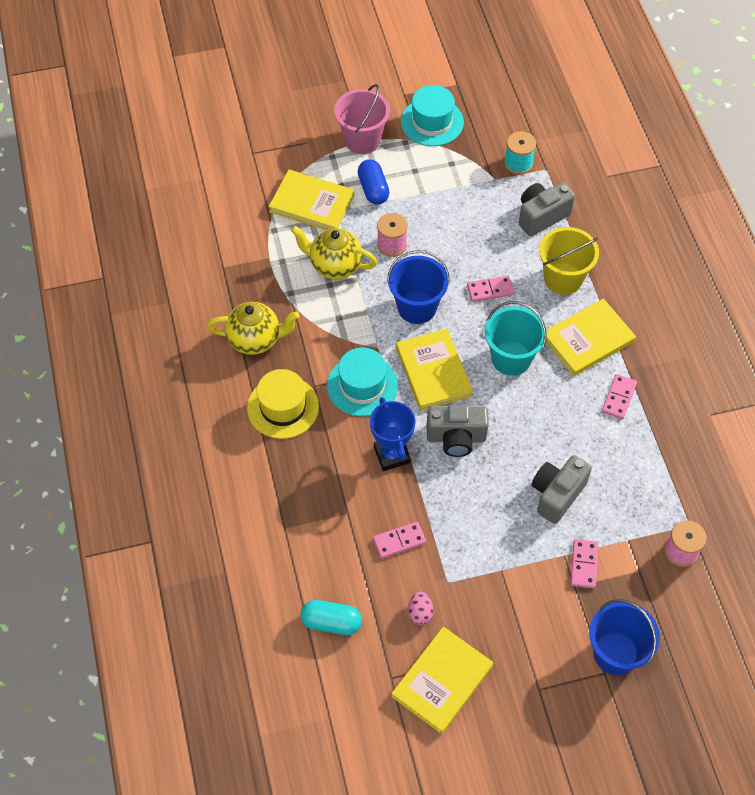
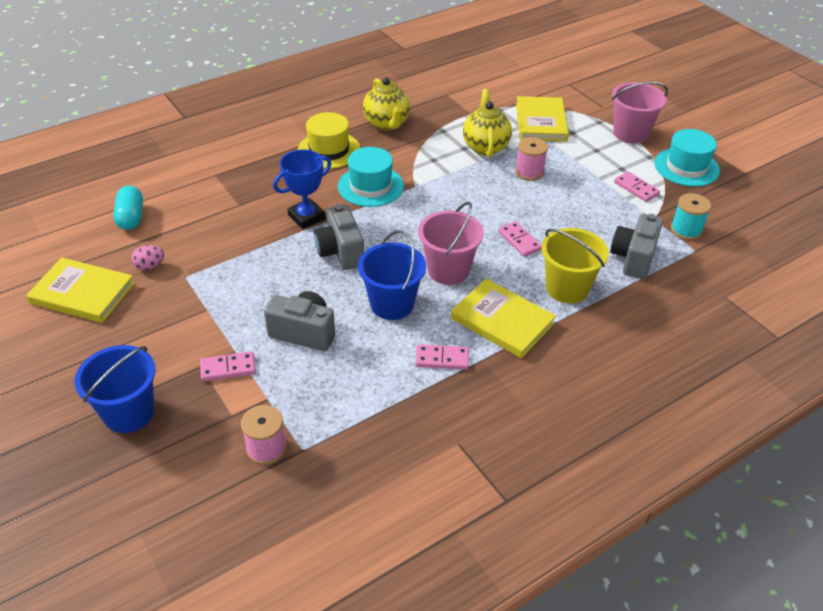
camera: 70 degrees right, 15 degrees down
(373, 189) = (581, 150): blue capsule -> none
(399, 541) = (220, 239): pink domino -> pink domino (636, 188)
(417, 307) = (471, 200): blue bucket -> blue bucket (392, 304)
(433, 372) = (406, 223): yellow book -> none
(511, 358) = (448, 270): turquoise bucket -> pink bucket
(541, 216) = (633, 258): grey camera -> grey camera turned 105 degrees counterclockwise

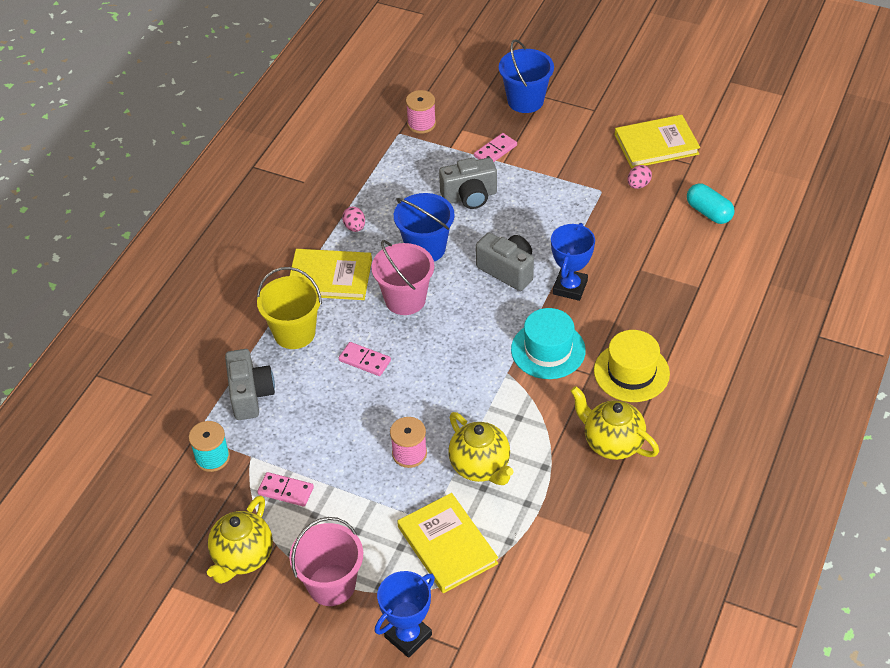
camera: 150 degrees right, 5 degrees up
(442, 359) = (355, 227): pink domino -> pink egg
(596, 98) = (408, 636): none -> blue trophy
(686, 167) = (243, 557): turquoise hat -> yellow teapot

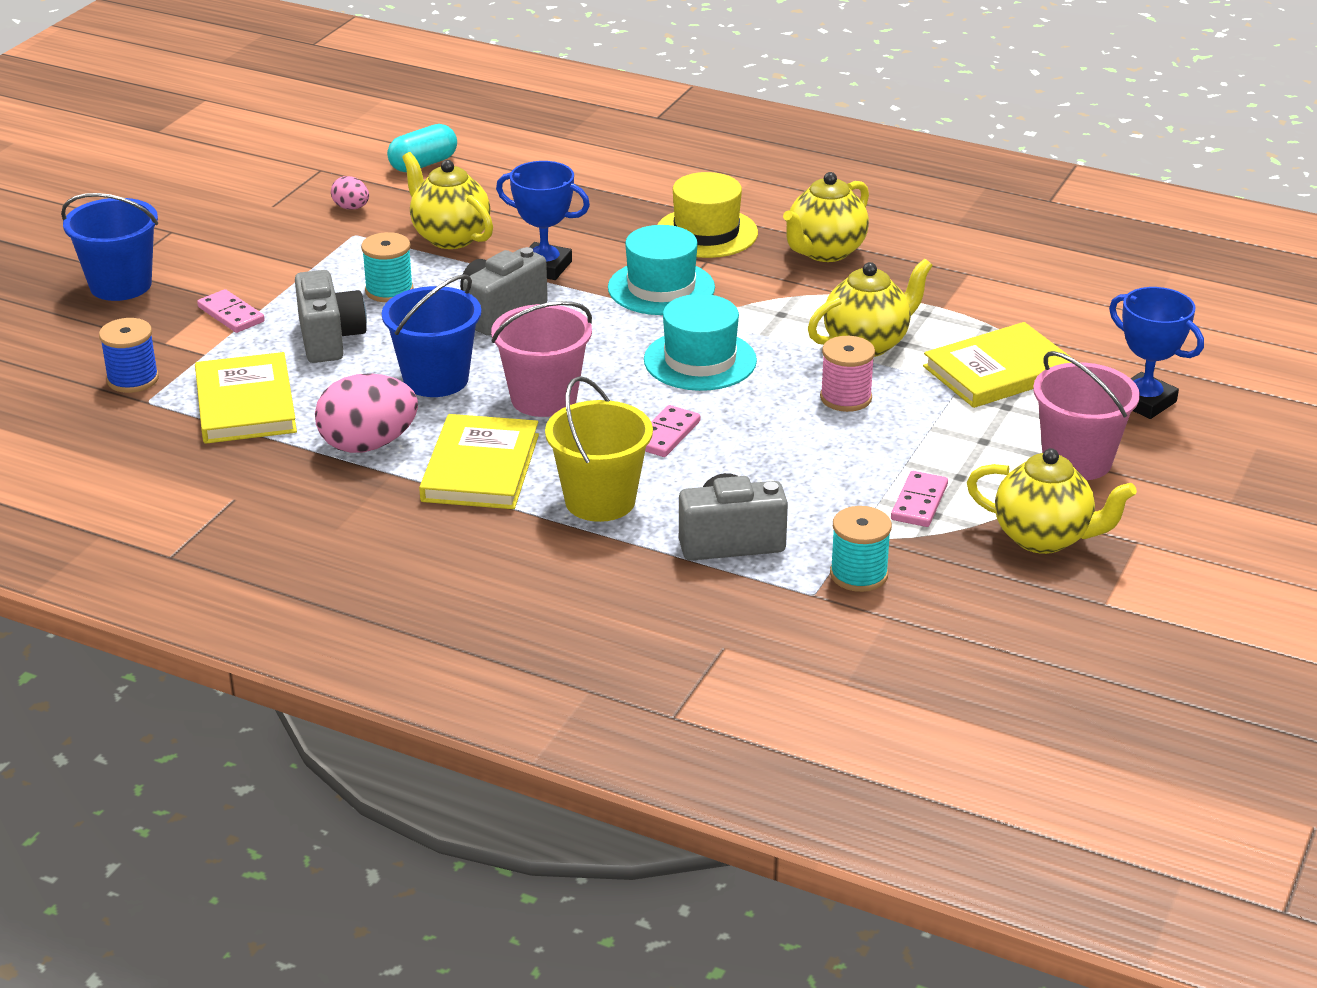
camera: 90 degrees left, 15 degrees down
(355, 227) = (368, 444): pink egg -> pink egg, size x1.99
(421, 124) = (133, 379): pink spool -> blue spool
(454, 374) = (700, 360): none -> turquoise hat
(530, 215) = (389, 290): none -> turquoise spool
(604, 236) = (450, 237): none -> yellow teapot
(656, 144) = (270, 190): yellow book -> yellow book (245, 404)

